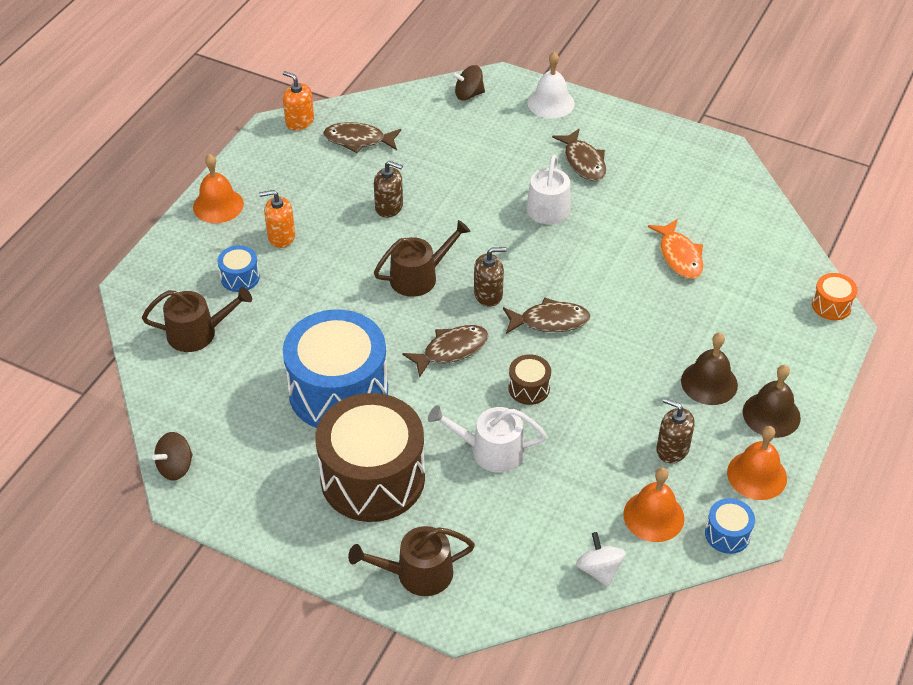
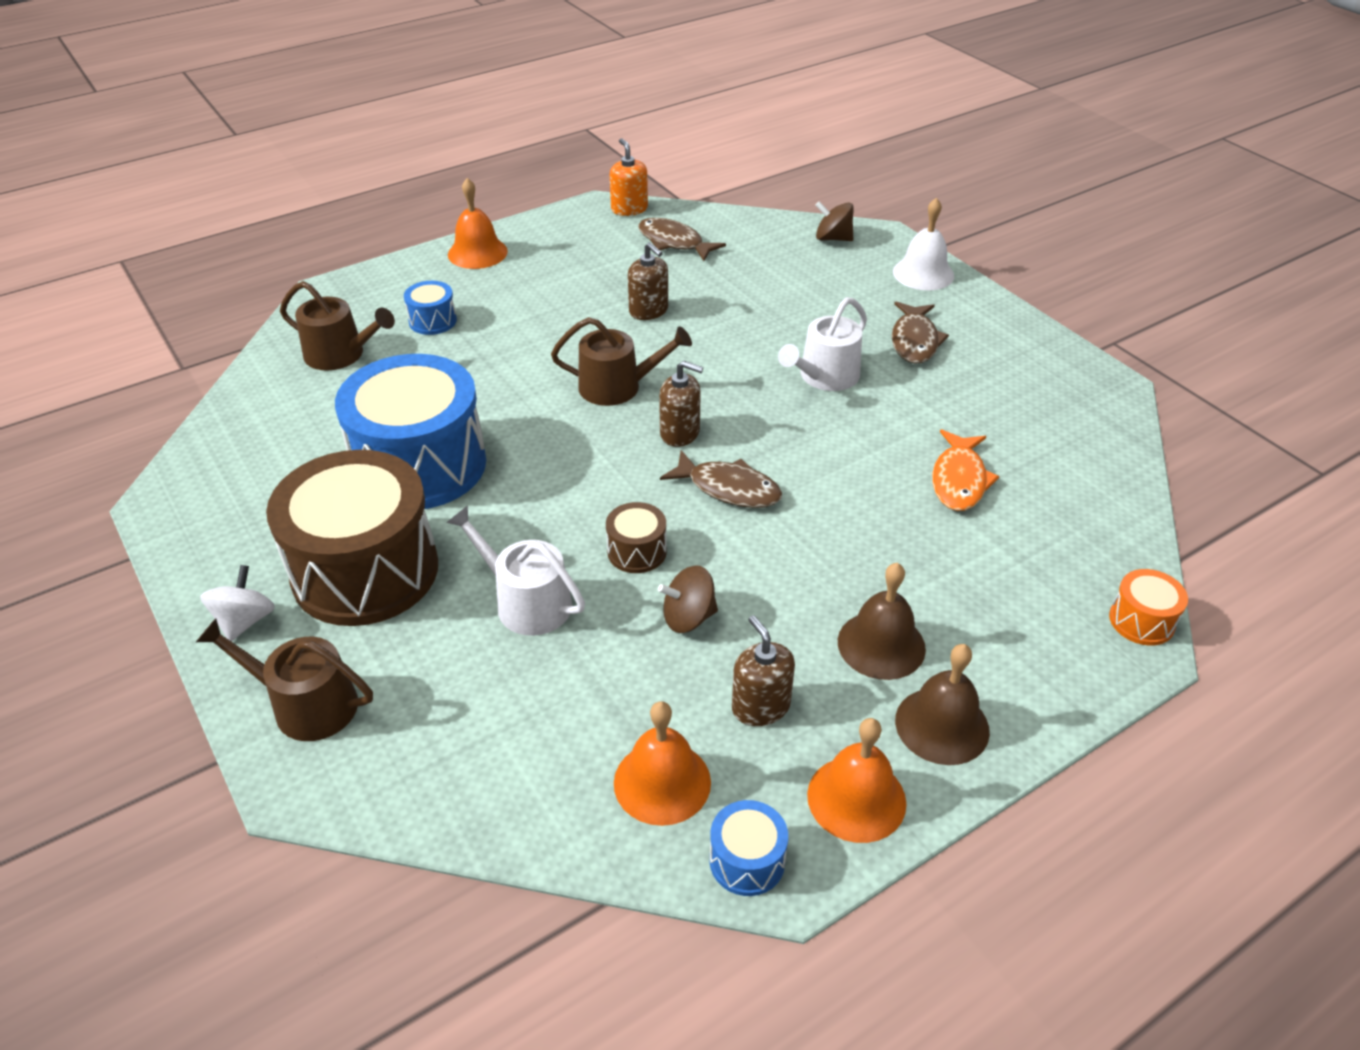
camera: 30 degrees right, 5 degrees down
(175, 467) = (184, 469): brown spinning top -> brown spinning top (688, 617)
(281, 236) = (510, 299): orange soap dispenser -> none
(451, 350) = (583, 473): brown fish -> none
(599, 570) = (527, 817): white spinning top -> white spinning top (245, 621)

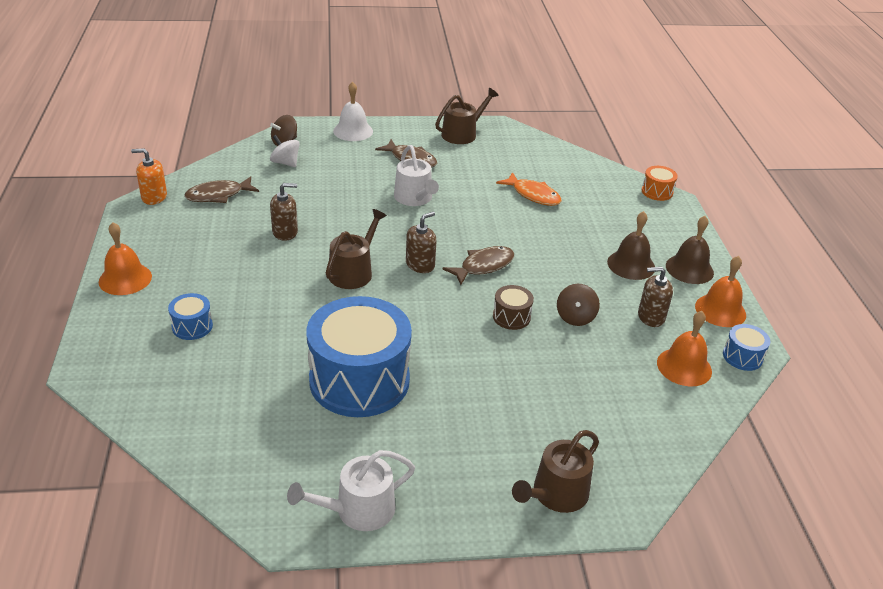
camera: 65 degrees left, 5 degrees down
(245, 621) = (459, 508): white spinning top -> white spinning top (285, 163)
(340, 354) = (186, 385): brown watering can -> brown watering can (462, 134)
(365, 571) = (449, 435): brown drum -> none
(526, 602) = (525, 373): white watering can -> white watering can (358, 510)

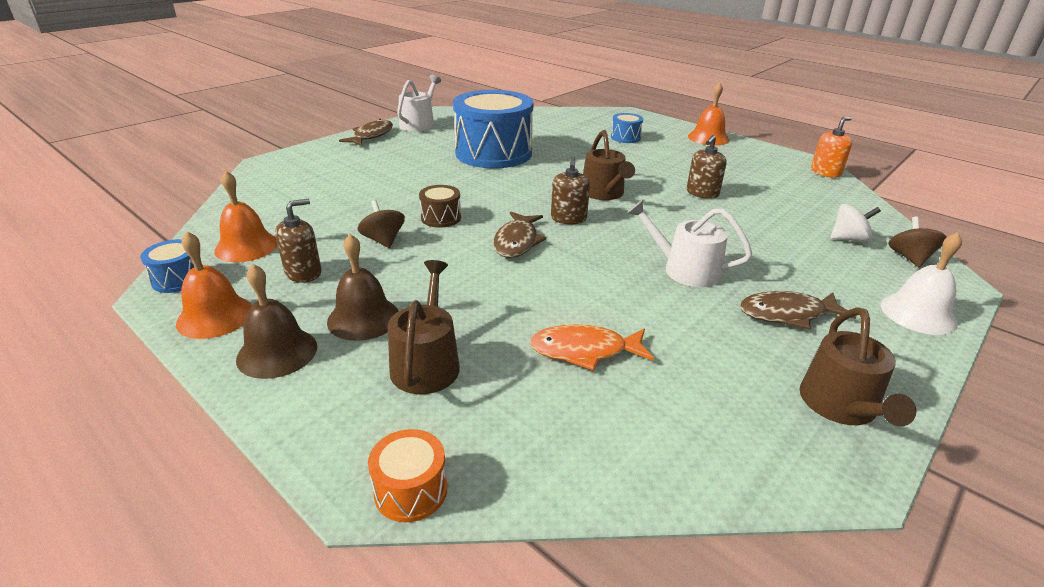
camera: 140 degrees right, 5 degrees down
(218, 195) = (803, 192): brown fish -> brown fish (371, 136)
(556, 494) = (314, 157): brown watering can -> brown watering can (426, 363)

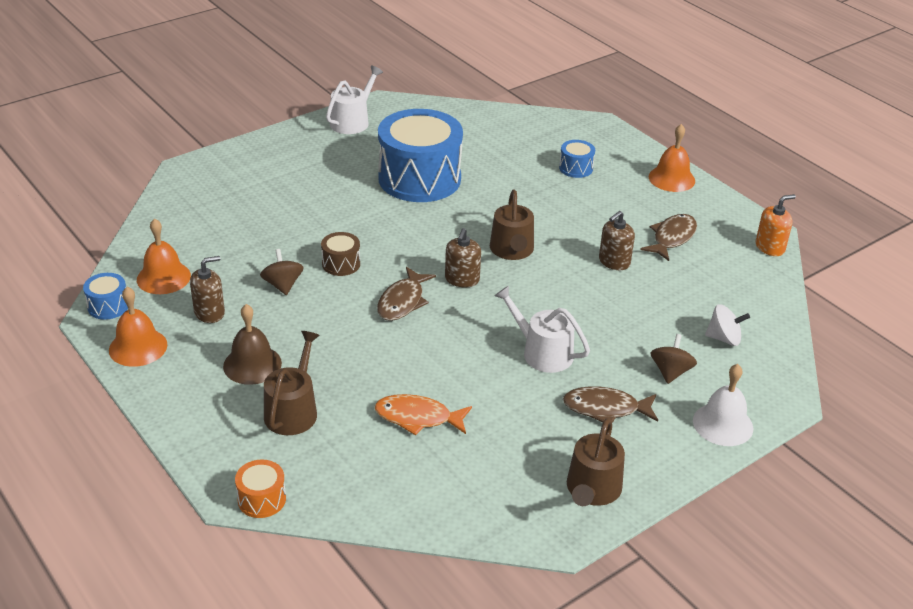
camera: 10 degrees right, 5 degrees up
(277, 352) = (183, 386): brown bell -> none
(371, 136) = (296, 137): brown fish -> brown fish (672, 238)
(909, 258) = (766, 367): brown spinning top -> brown spinning top (670, 372)

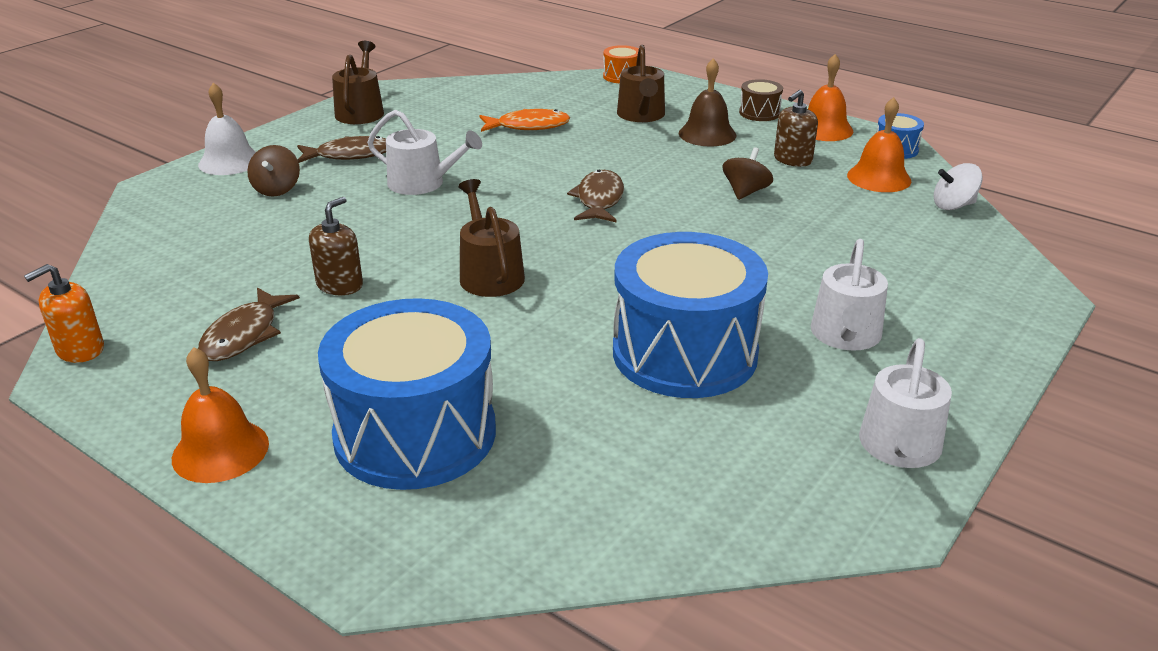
camera: 165 degrees right, 5 degrees down
(283, 285) = (745, 192): brown spinning top -> brown spinning top turned 120 degrees counterclockwise
(323, 170) = (846, 336): none -> white watering can
(341, 264) = (700, 222): brown drum -> brown drum (759, 113)
(462, 279) = (541, 231): brown soap dispenser -> none
(576, 168) = (415, 433): blue drum -> blue drum, size x2.39
(724, 338) = (203, 226): white spinning top -> white spinning top (953, 206)

